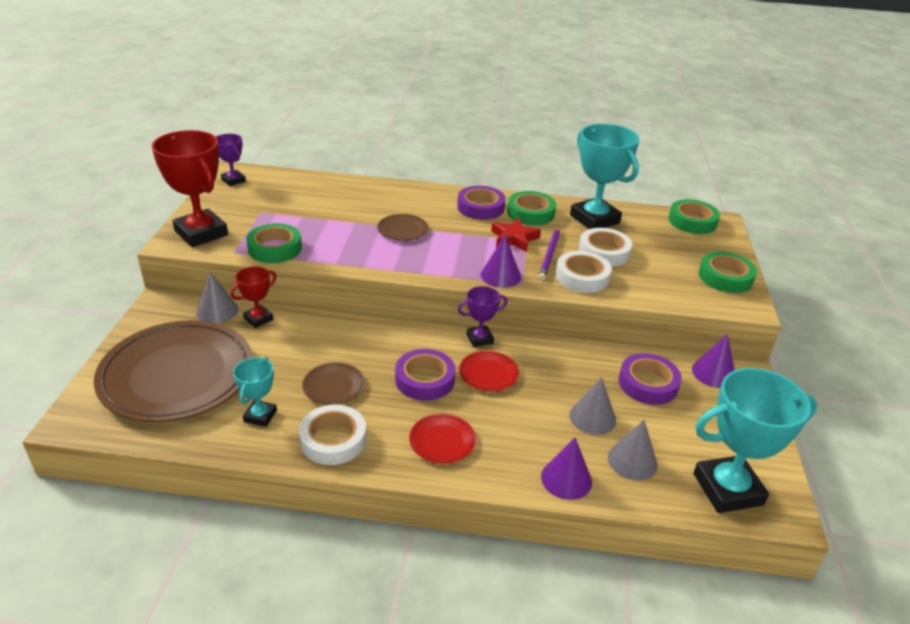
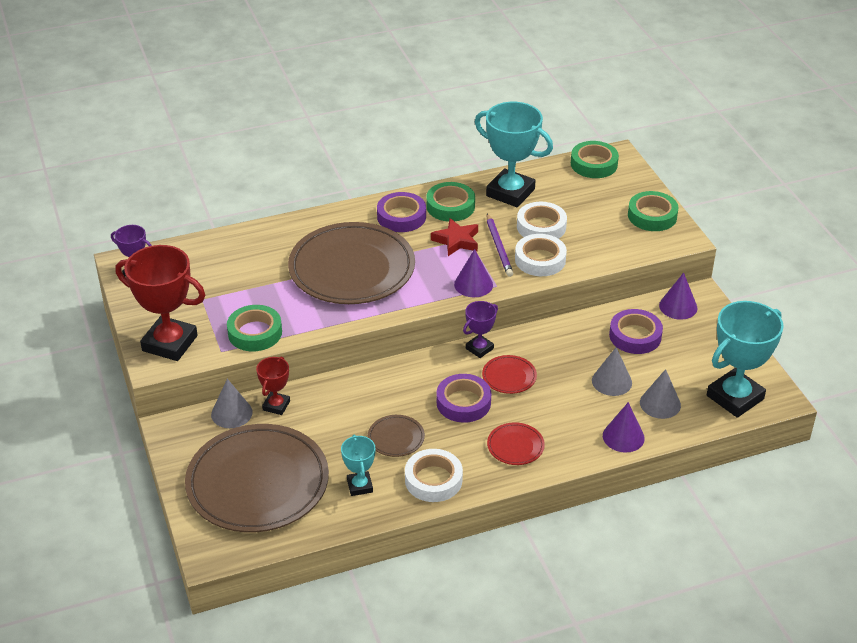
camera: 25 degrees left, 5 degrees up
(402, 230) = (352, 269): brown plate -> brown plate, size x2.42

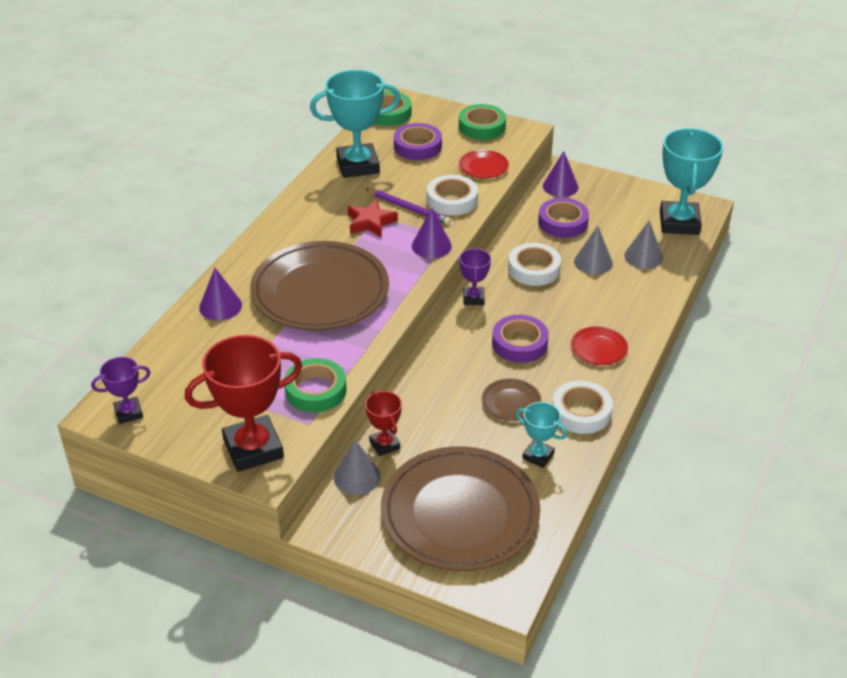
camera: 45 degrees left, 0 degrees up
(401, 217) = (300, 230): purple tape -> purple tape (417, 146)
(450, 206) = (327, 200): green tape -> none
(509, 377) = (523, 304): red plate -> red plate (483, 167)
(541, 226) = (417, 177): white tape -> white tape (534, 269)
(623, 437) = (654, 293): purple cone -> purple cone (220, 306)

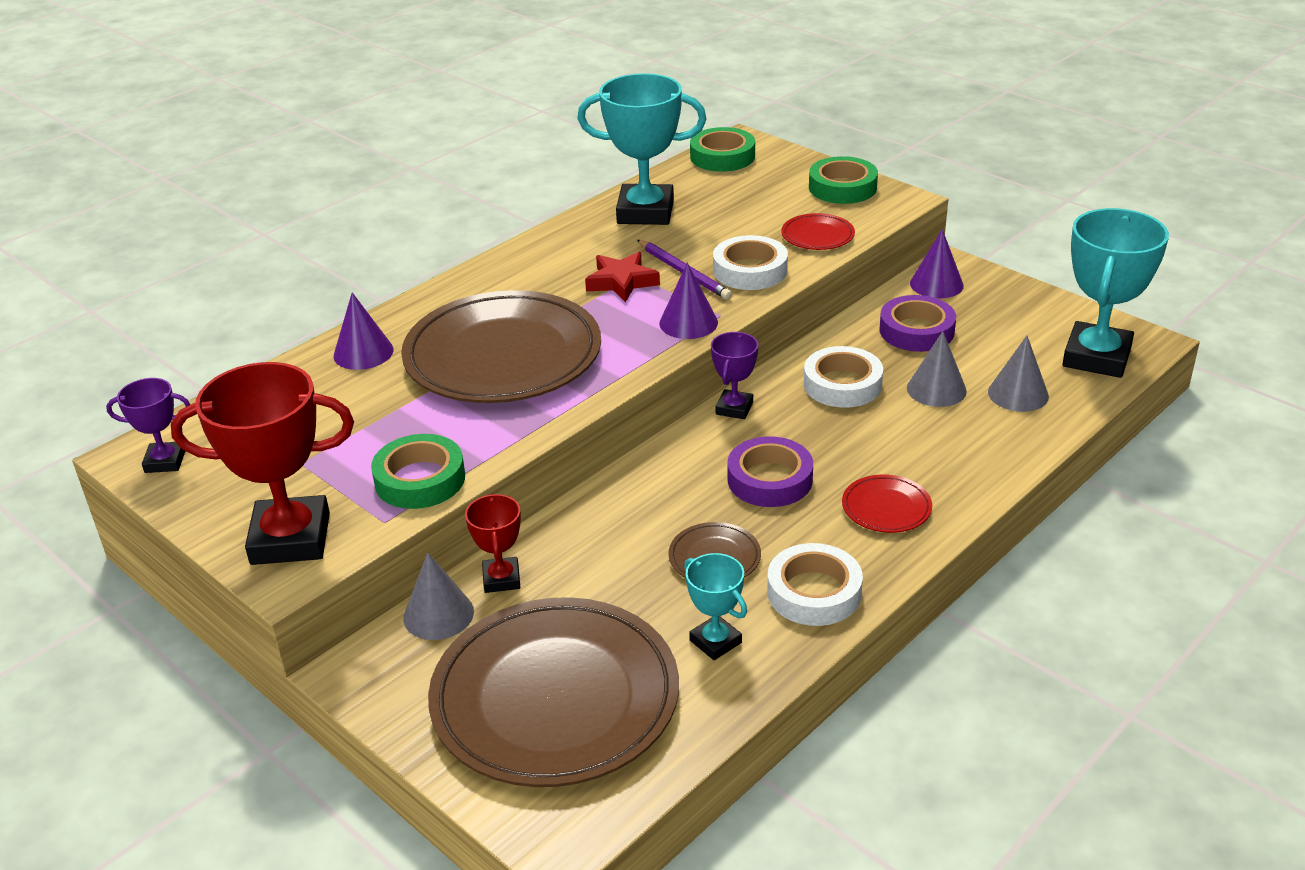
camera: 20 degrees right, 5 degrees down
(417, 146) = (739, 200): purple tape -> none

